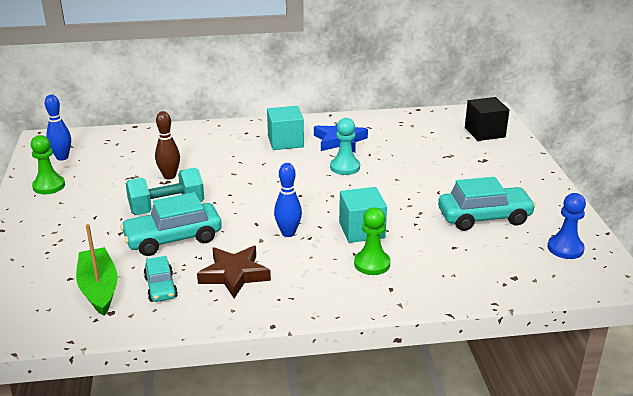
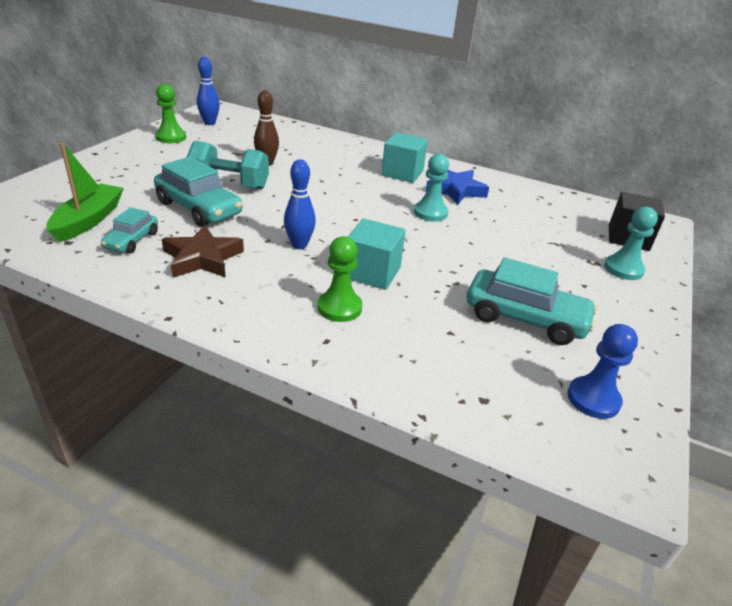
camera: 30 degrees right, 5 degrees up
(173, 238) = (199, 208): turquoise car -> turquoise car turned 150 degrees counterclockwise
(503, 157) = (623, 269): none -> turquoise pawn

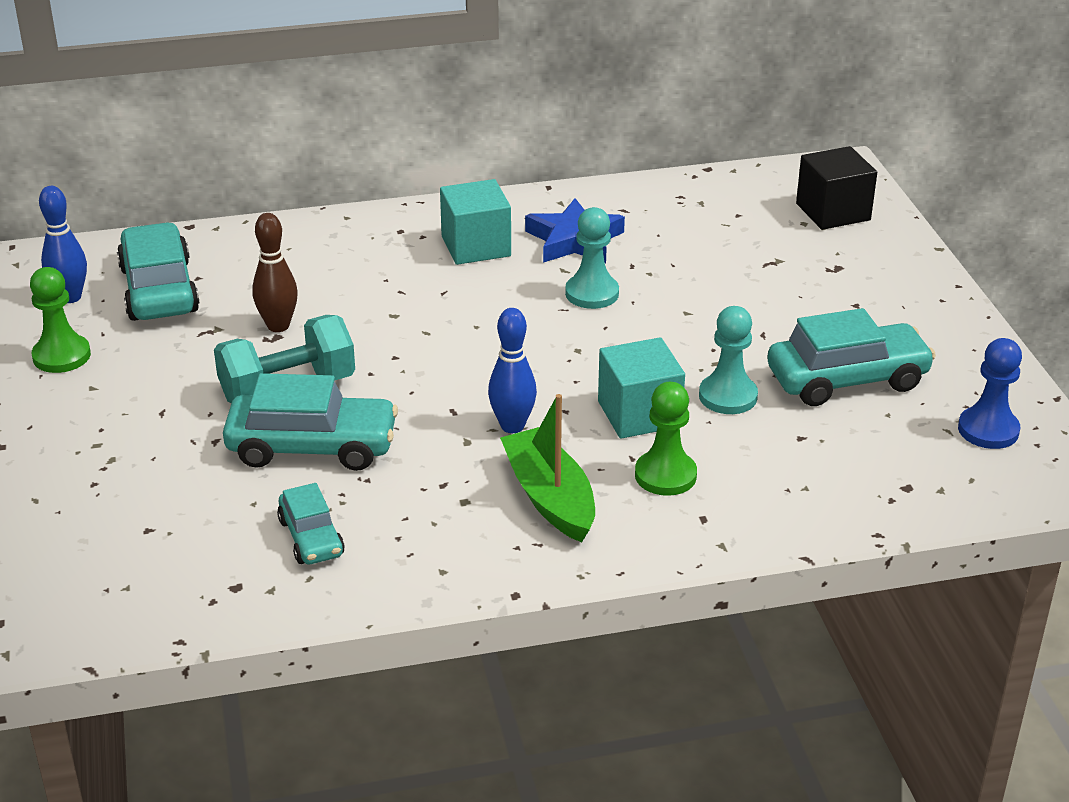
camera: 35 degrees left, 0 degrees up
(88, 220) = (204, 545): green boat -> green boat (549, 497)
(202, 258) = (433, 508): brown star -> none
(244, 134) = (159, 290): none -> turquoise car
(623, 269) = (870, 261): turquoise pawn -> turquoise pawn (728, 396)

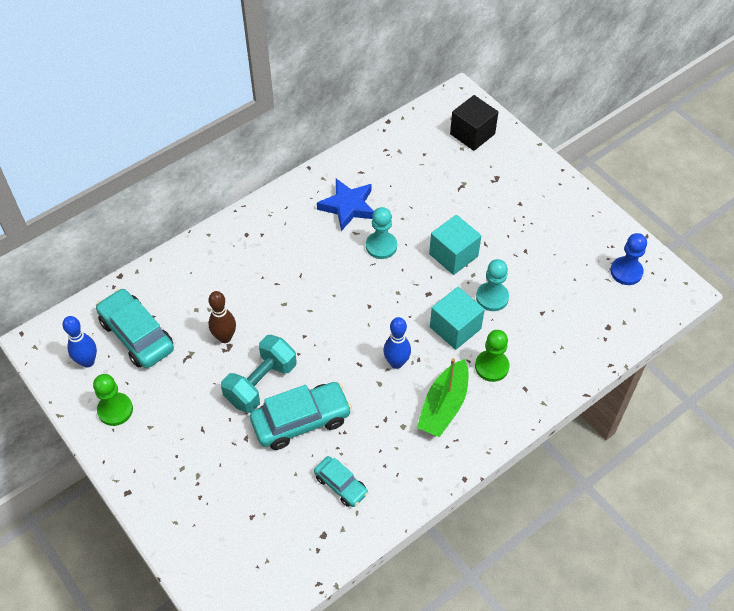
camera: 25 degrees left, 20 degrees up
(476, 246) = (297, 231): turquoise cube -> turquoise cube (453, 255)
(549, 497) = (444, 406): green boat -> green boat turned 105 degrees counterclockwise
(847, 379) = (543, 262): turquoise car -> none

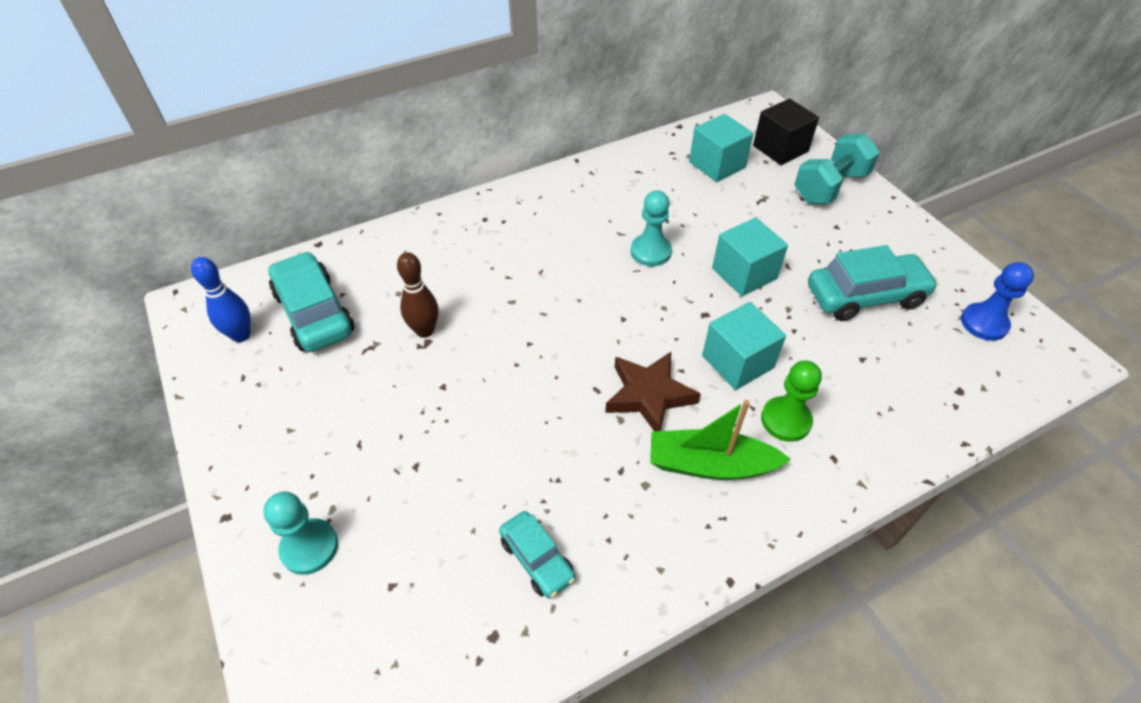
camera: 10 degrees right, 5 degrees down
(115, 410) = (252, 400): green pawn -> none
(261, 383) = (456, 395): turquoise dumbbell -> turquoise dumbbell (830, 187)
(301, 421) = (499, 454): turquoise car -> turquoise car (865, 296)
(348, 207) = (616, 204): blue star -> none
(396, 363) = (649, 395): blue bowling pin -> brown star
(423, 157) = (717, 164): none -> turquoise cube
(444, 406) = (710, 465): green boat -> green boat turned 60 degrees clockwise
(492, 297) = (792, 330): turquoise pawn -> turquoise pawn (309, 547)

